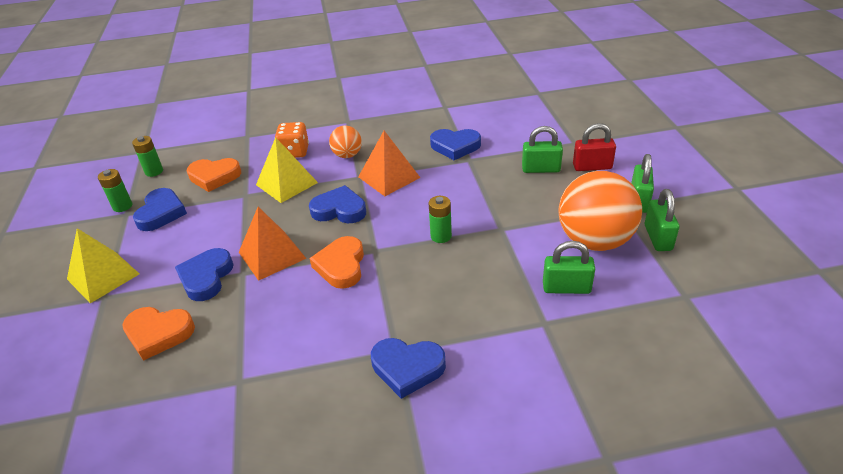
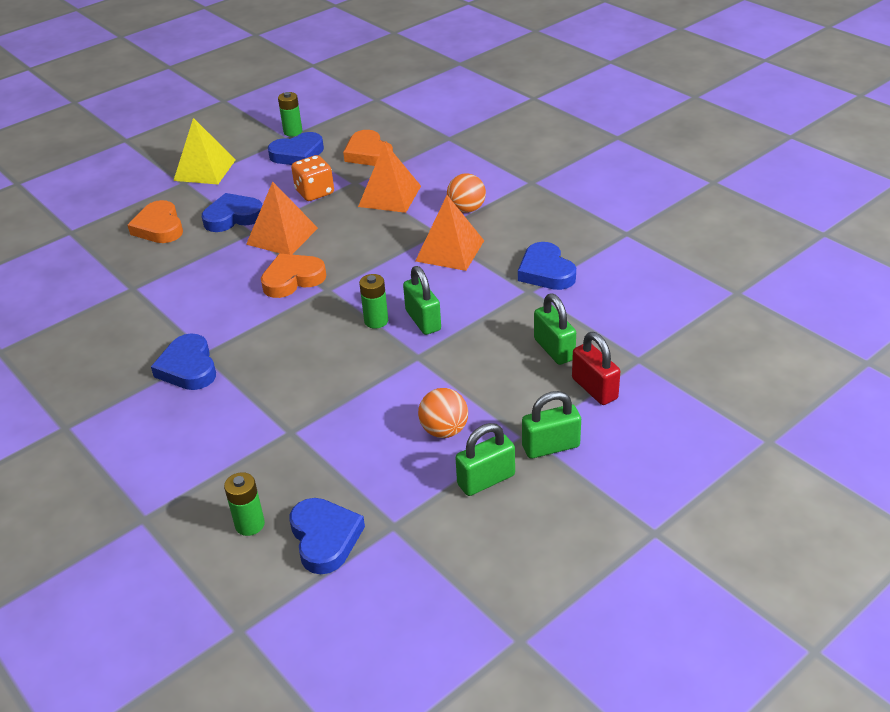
camera: 60 degrees right, 0 degrees up
(154, 171) = (351, 120): green battery -> green battery (250, 524)
(287, 183) = (390, 196): yellow pyramid -> orange pyramid
(294, 152) = (445, 176): orange dice -> orange dice (314, 192)
(339, 210) = (372, 244): blue heart -> blue heart (325, 538)
(566, 288) = (351, 431): green padlock -> green padlock (423, 320)
(594, 241) = (444, 430): orange ball -> orange ball, size x0.51

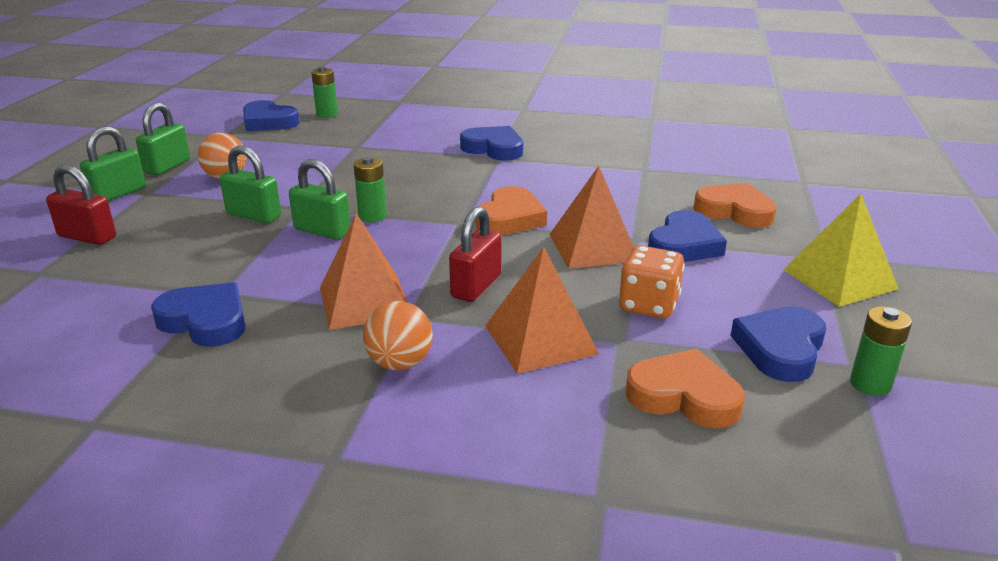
camera: 140 degrees right, 10 degrees down
(381, 236) = (476, 286): none -> red padlock
(554, 349) = (149, 252): green padlock -> green padlock (254, 215)

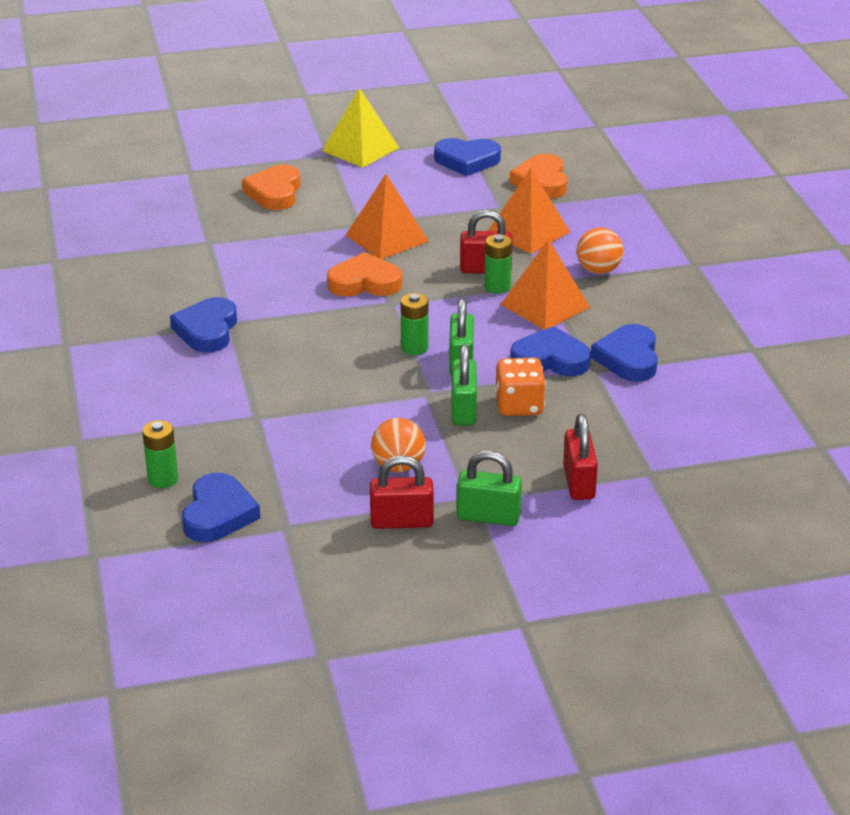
camera: 115 degrees left, 5 degrees up
(167, 166) = (401, 521): green padlock -> red padlock
(648, 305) = (453, 205): orange dice -> orange dice (519, 406)
(684, 245) = (353, 205): blue heart -> blue heart (550, 359)
(870, 384) = (480, 136): green battery -> green battery (497, 287)

